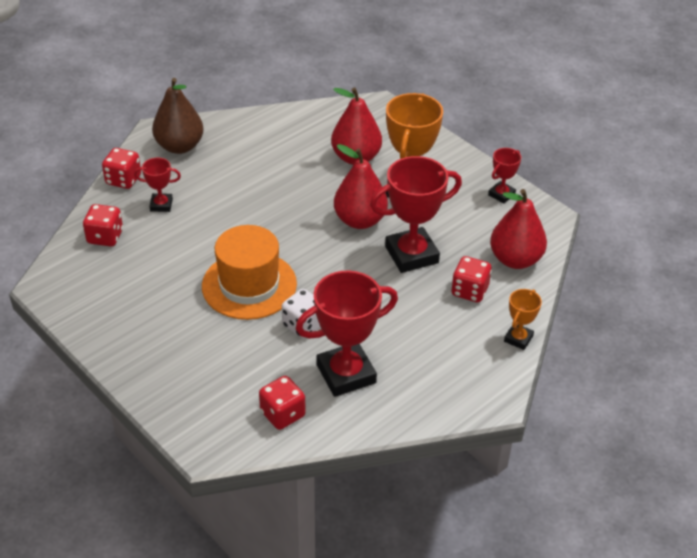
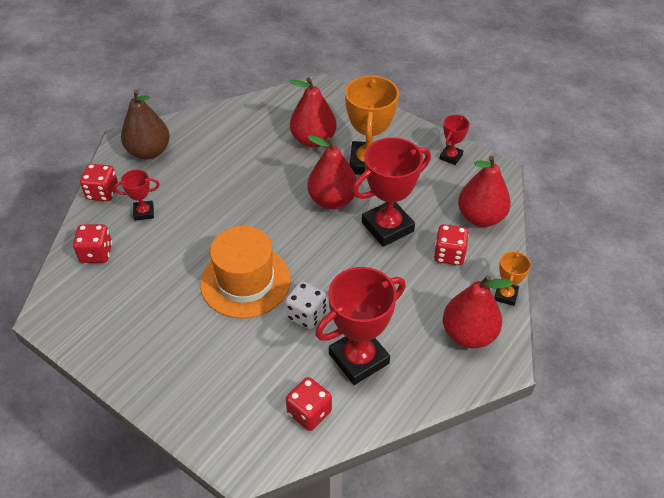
camera: 10 degrees left, 5 degrees up
(467, 369) = (468, 334): none -> red pear

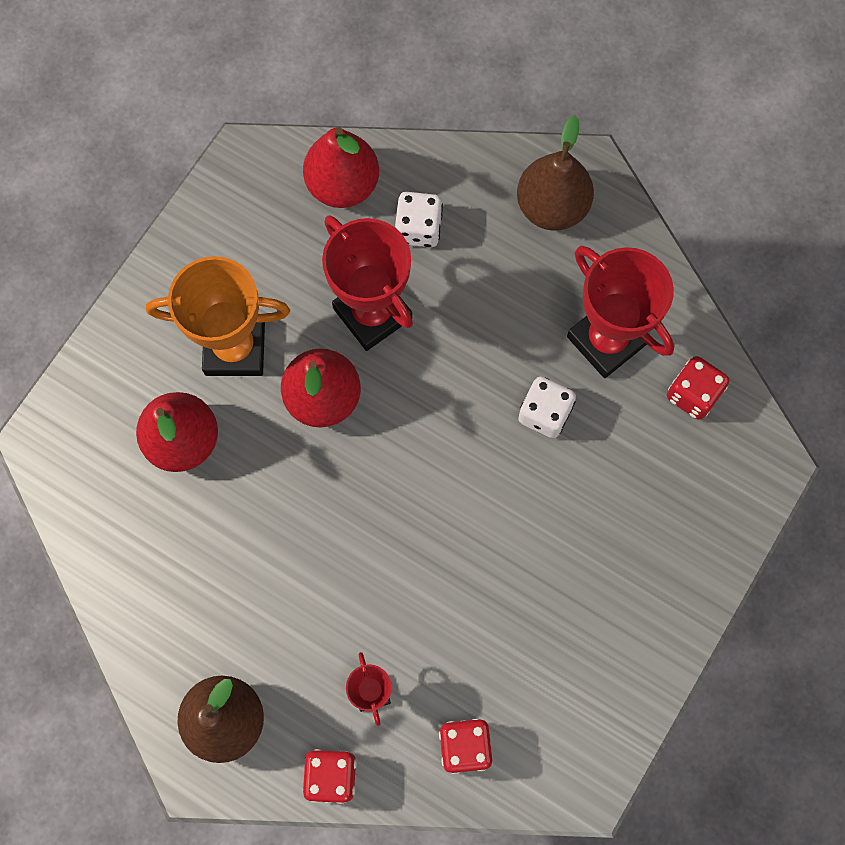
camera: 95 degrees left, 25 degrees up
(245, 281) = (495, 506): orange hat -> none
(449, 255) = (418, 229): red dice -> white dice
(451, 157) = (214, 224): red trophy -> none
(468, 334) = (552, 207): red pear -> brown pear
(505, 295) = (483, 159): orange trophy -> none

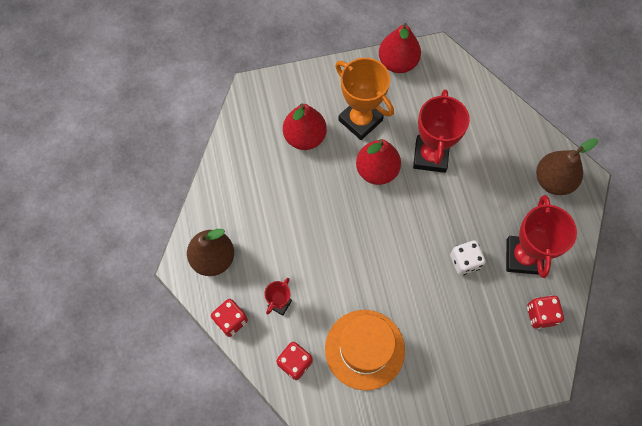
camera: 45 degrees right, 5 degrees down
(343, 185) = (469, 95): red pear -> red pear (397, 62)
(418, 229) = (484, 139): white dice -> none
(531, 643) = (364, 349): none -> orange hat

